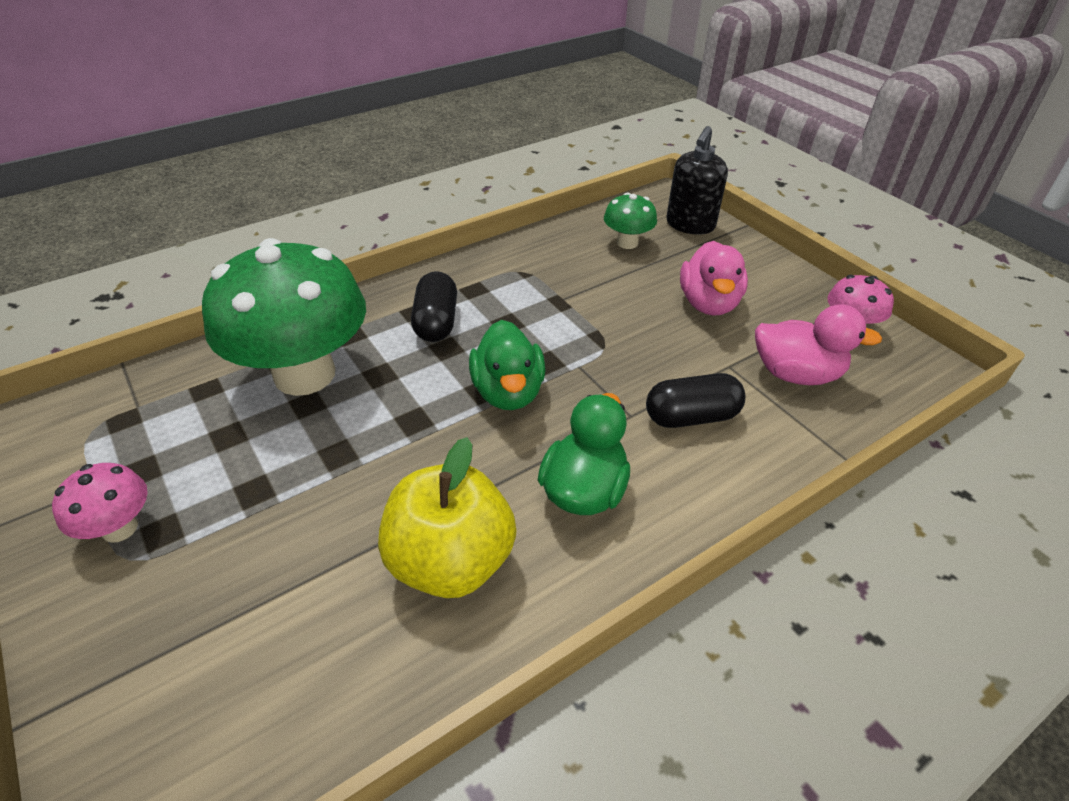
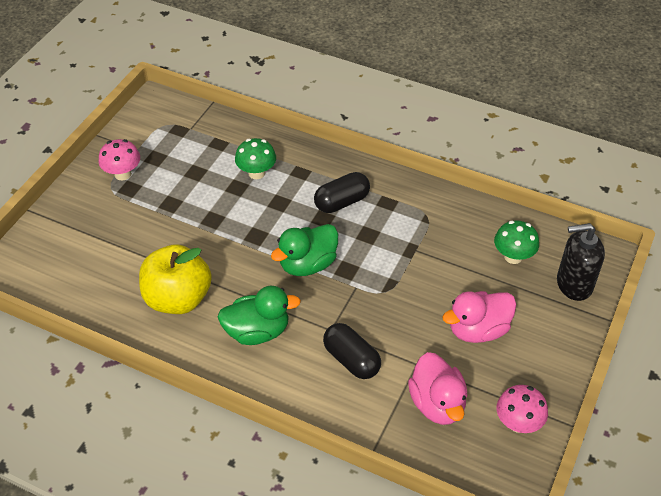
camera: 60 degrees right, 5 degrees up
(304, 374) = (256, 173): green mushroom -> green mushroom, size x0.45

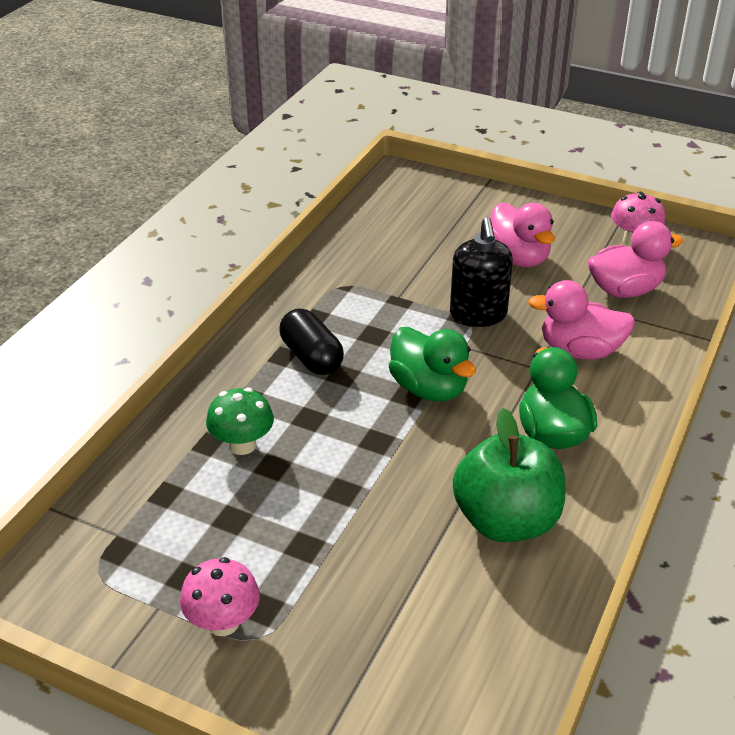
camera: 90 degrees left, 10 degrees down
(178, 298) = (506, 521): yellow apple -> green apple
(351, 359) = (580, 351): black capsule -> pink duck
(513, 256) = (407, 228): green mushroom -> none
(574, 284) = (444, 194): black soap dispenser -> black soap dispenser (478, 315)

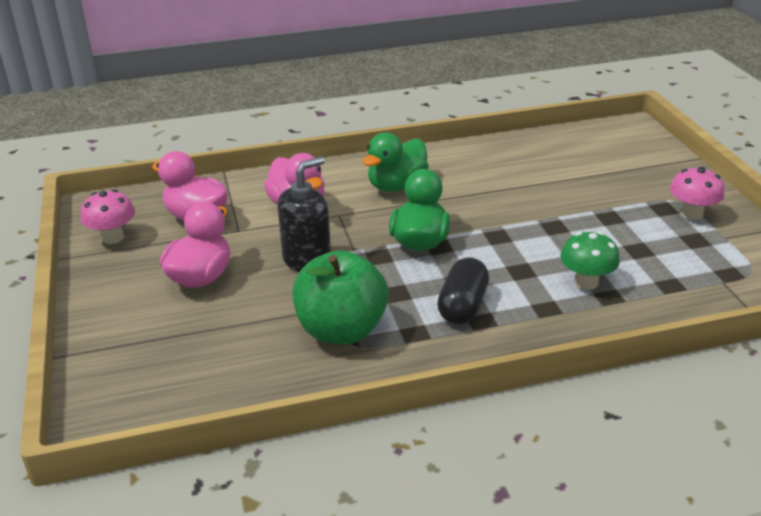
camera: 130 degrees left, 5 degrees down
(506, 521) = (487, 172): green apple -> green apple (341, 330)

